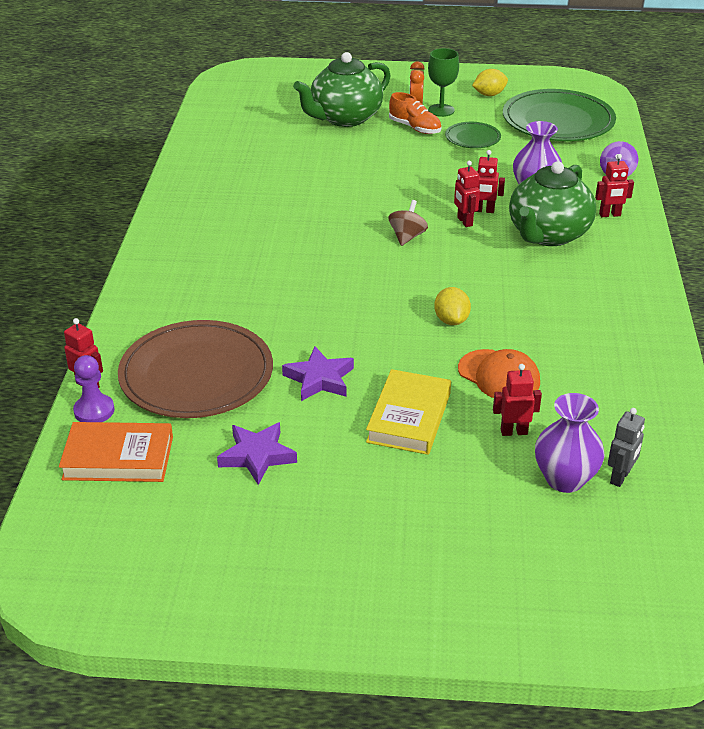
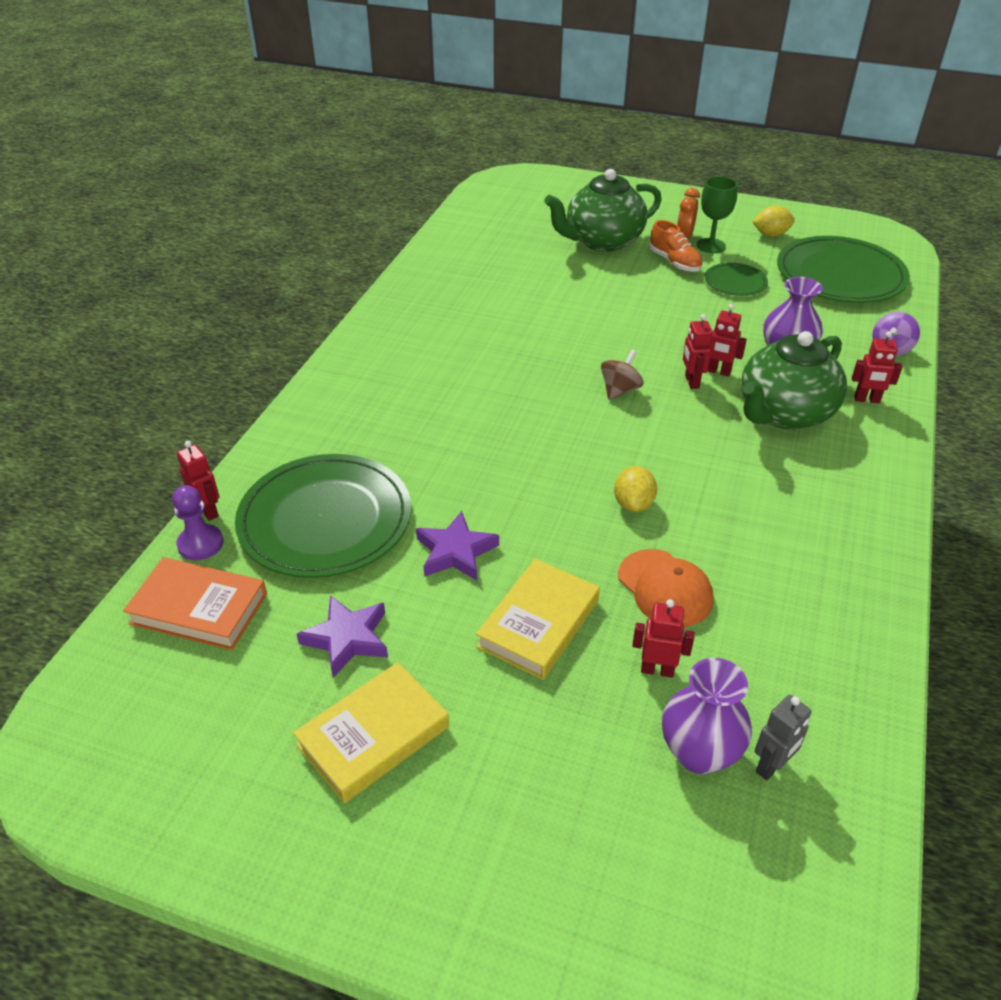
camera: 15 degrees right, 5 degrees up
(196, 374) = (325, 520): brown plate -> green plate
(310, 517) = (373, 736): none -> yellow book

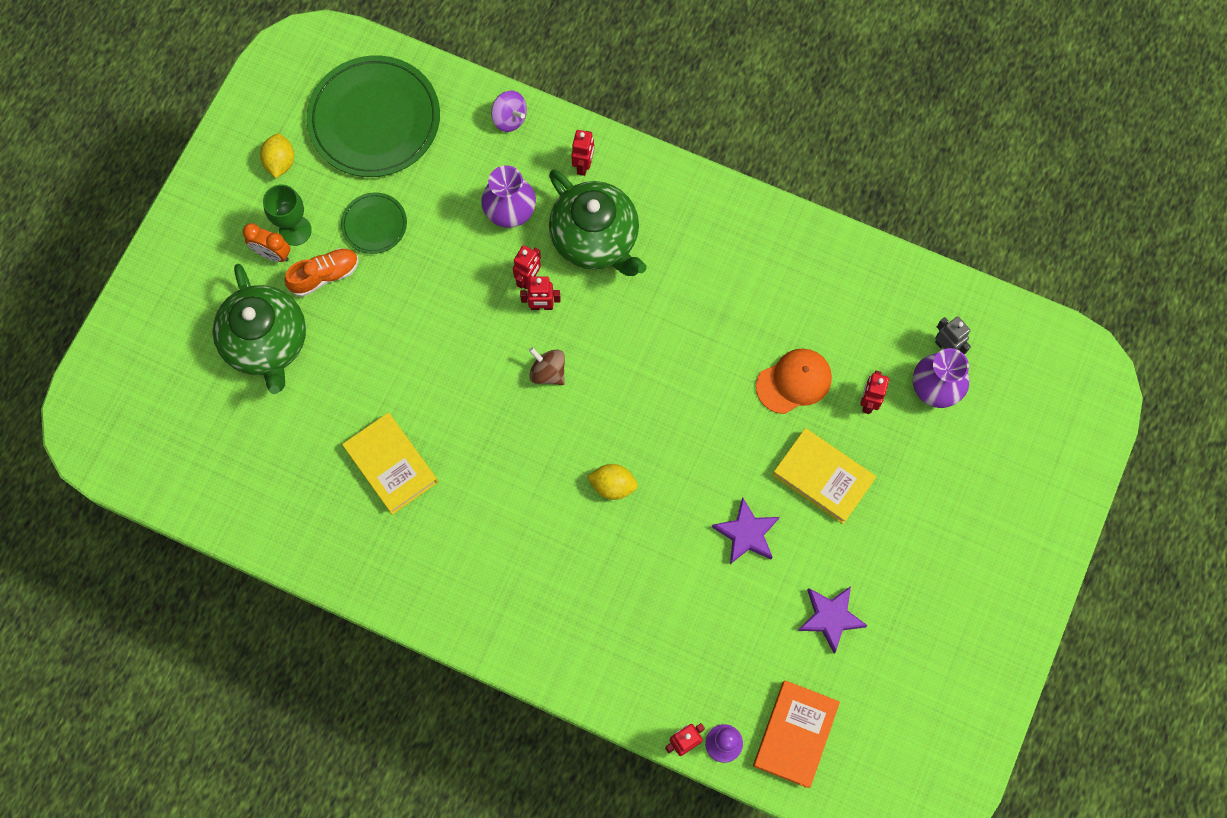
camera: 85 degrees left, 30 degrees up
(325, 520) = (702, 640): green plate -> none
(373, 736) = (915, 597): yellow book -> yellow book (391, 465)
(633, 504) = (701, 388): yellow lemon -> yellow lemon (613, 485)

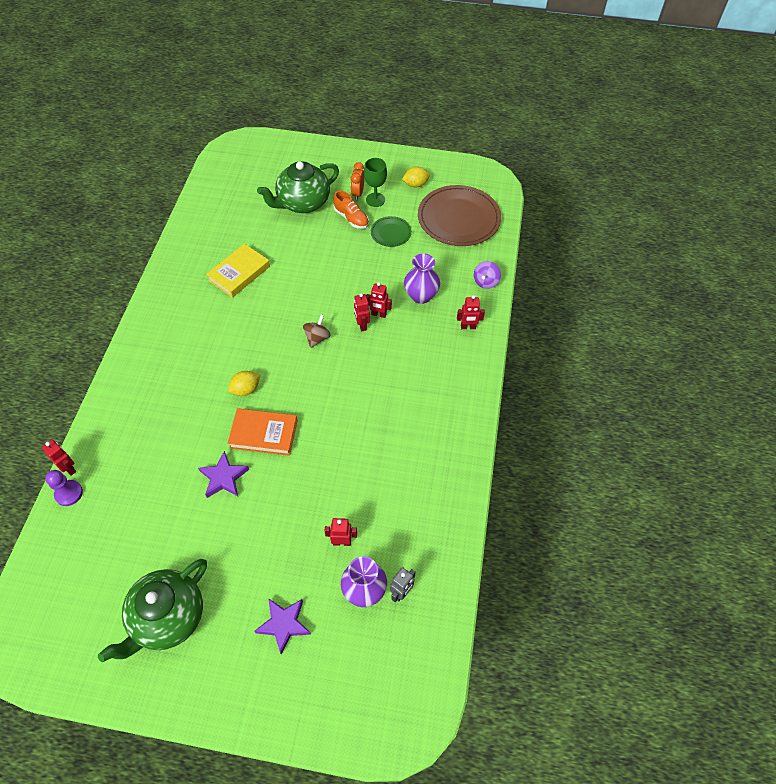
camera: 75 degrees right, 15 degrees down
(374, 119) = (458, 218): green plate -> brown plate
(596, 239) = (417, 344): green teapot -> green teapot (167, 617)
(613, 485) = (246, 389): yellow lemon -> yellow lemon turned 60 degrees clockwise
(794, 382) = (346, 486): orange cap -> none
(795, 734) = (76, 540): orange book -> orange book (263, 434)
(823, 477) = (275, 521): yellow book -> none
(830, 618) = (167, 547): purple star -> purple star (284, 624)

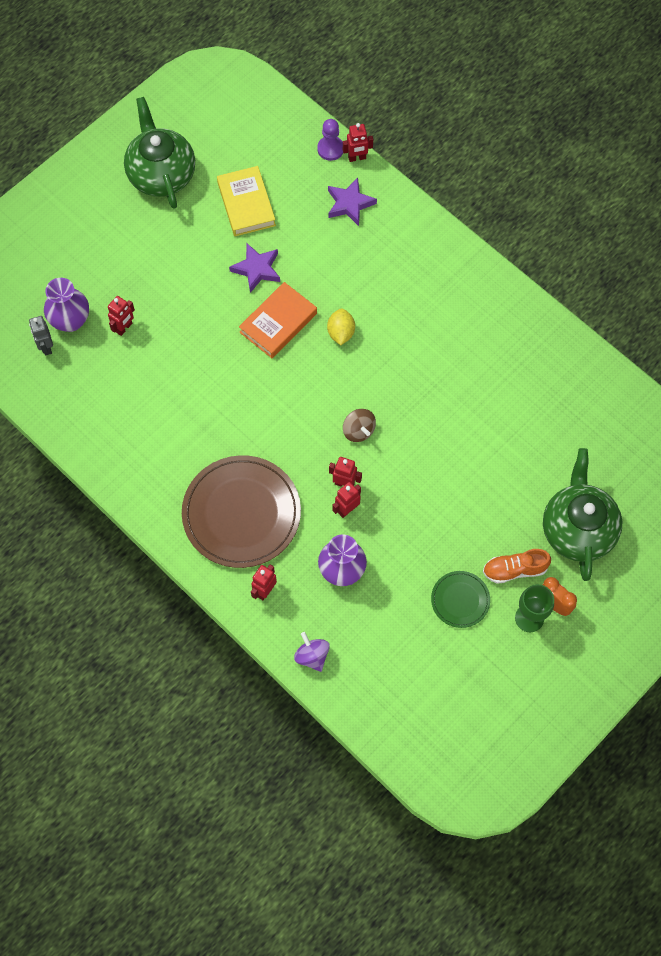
camera: 125 degrees right, 10 degrees up
(239, 273) = (504, 402): yellow book -> yellow book (246, 204)
(284, 624) = (91, 249): purple star -> purple star (350, 204)
(415, 184) = (526, 686): yellow lemon -> none
(458, 218) = (431, 697): brown plate -> brown plate (241, 513)

